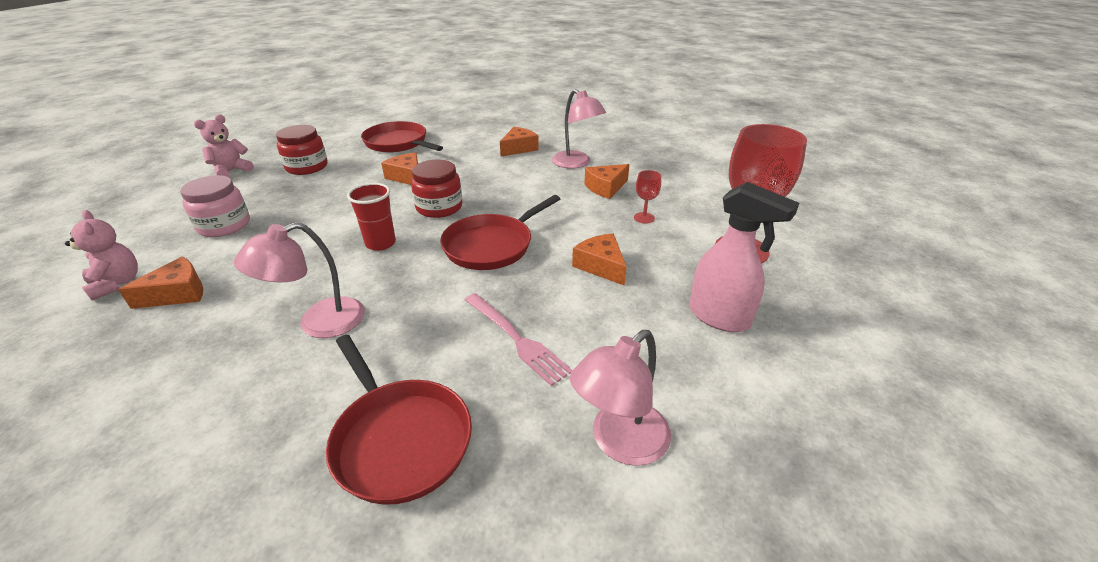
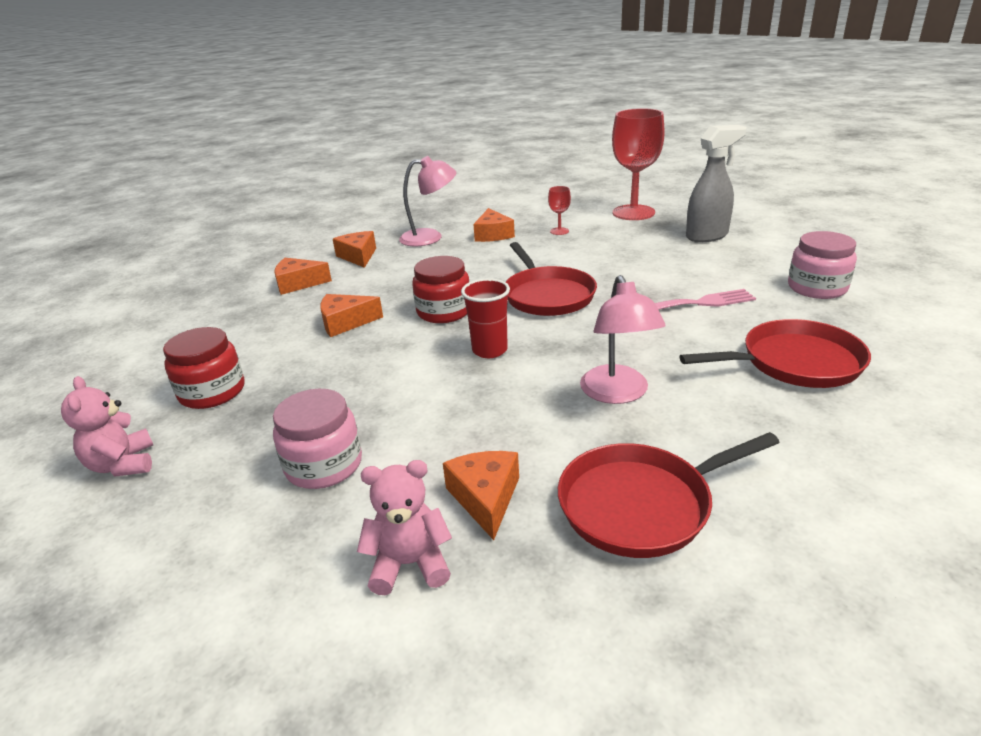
camera: 60 degrees left, 5 degrees down
(398, 143) = (235, 320): red pan -> red pan (641, 505)
(601, 266) = (617, 258): orange cheese -> orange cheese (298, 283)
(619, 442) = (817, 288): pink lamp -> pink jar
(719, 317) = (707, 236): pink spray bottle -> grey spray bottle

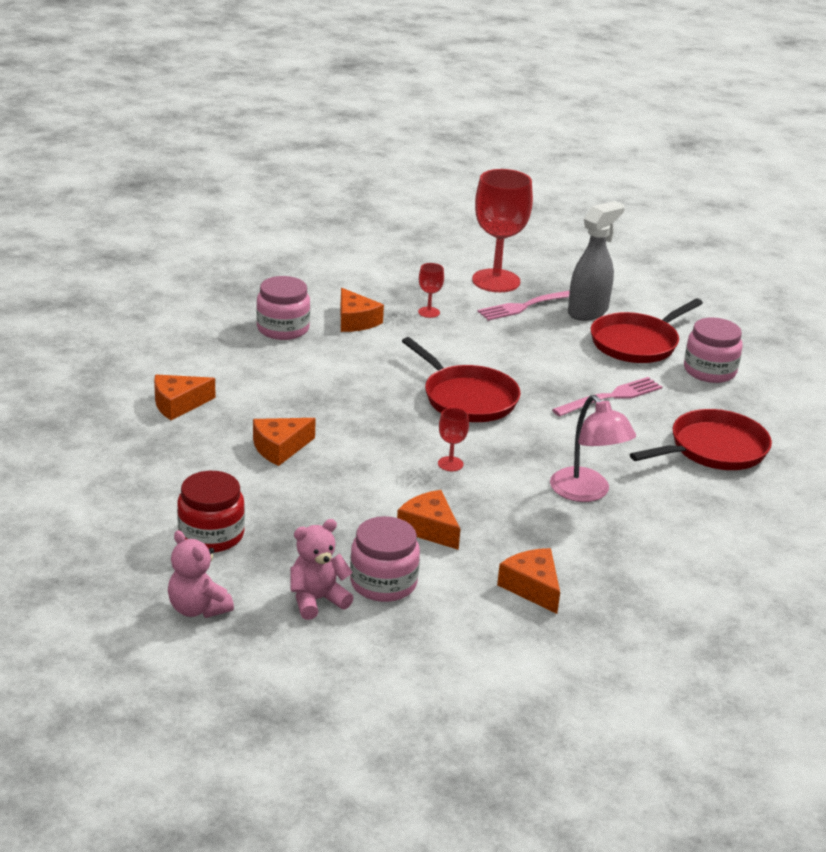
camera: 25 degrees left, 0 degrees up
(358, 256) = (217, 361): orange cheese -> orange cheese (429, 528)
(410, 564) = (508, 638): pink teddy bear -> pink teddy bear (317, 600)
(430, 237) = (283, 328): pink lamp -> pink jar
(444, 312) = (374, 426): red jar -> none
(489, 350) = (450, 464): red cup -> red goblet
(641, 505) = (645, 575): red pan -> red pan (637, 343)
(650, 230) = (526, 306): none -> pink fork

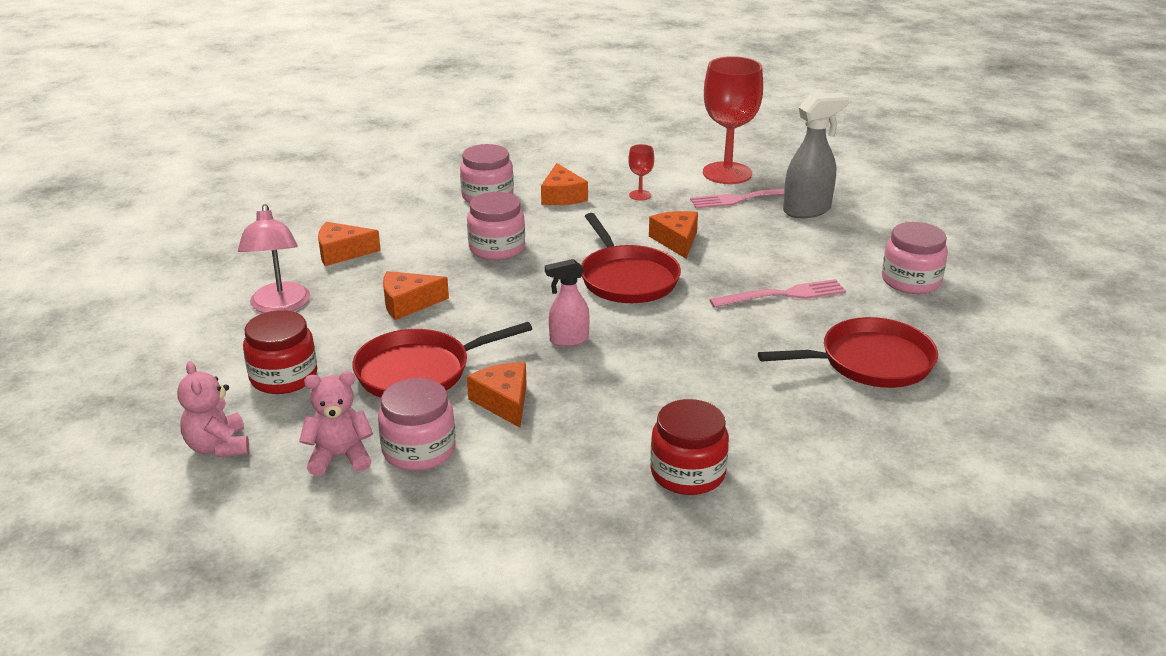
camera: 20 degrees right, 0 degrees up
(327, 382) = (497, 248): none -> pink jar
(450, 464) = (568, 340): red goblet -> pink spray bottle
(532, 587) = (574, 480): orange cheese -> orange cheese (676, 241)
(586, 493) = (697, 388): pink lamp -> pink lamp (279, 306)
(620, 566) = (687, 473): none -> red jar
(637, 343) = (843, 245): red pan -> red pan (418, 371)

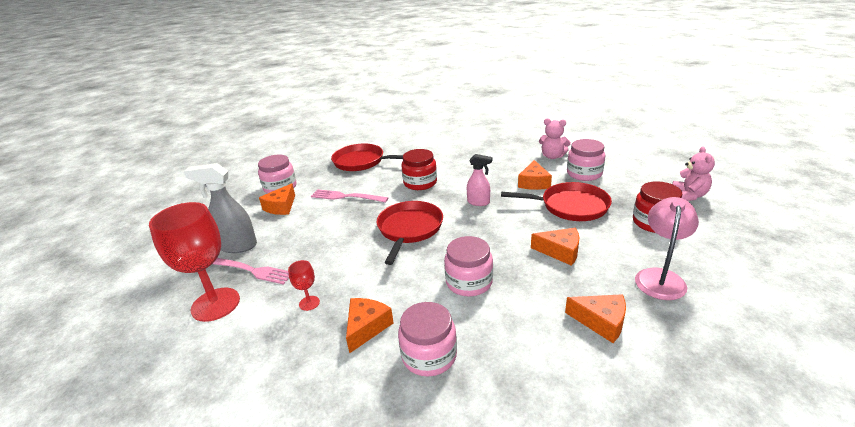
camera: 145 degrees left, 0 degrees up
(340, 457) = (623, 179): pink teddy bear -> pink teddy bear (552, 156)
(676, 241) = (346, 248): orange cheese -> orange cheese (281, 207)
(687, 473) = (480, 146): red jar -> red jar (420, 183)

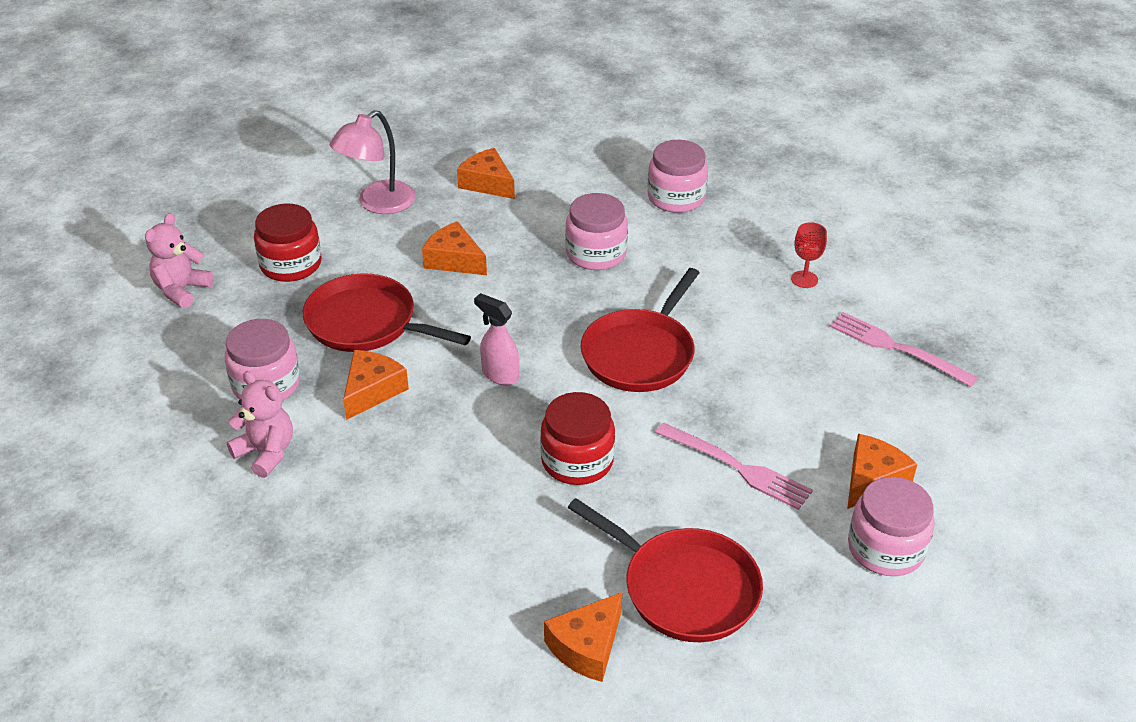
camera: 165 degrees left, 10 degrees up
(215, 304) = (933, 309): red goblet -> none
(237, 246) = (935, 402): grey spray bottle -> none
(366, 327) = (735, 236): orange cheese -> orange cheese (587, 646)

